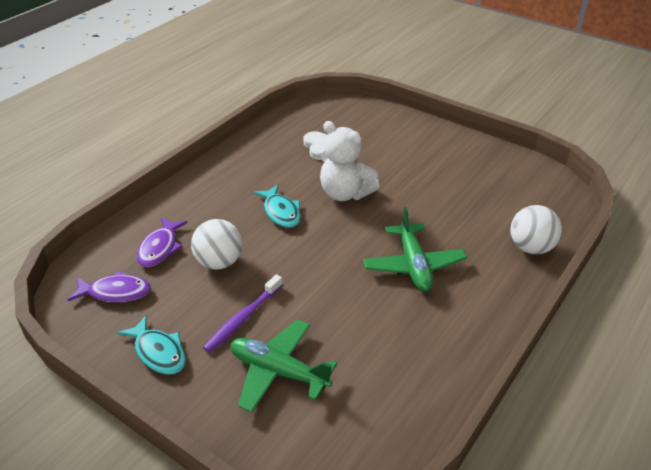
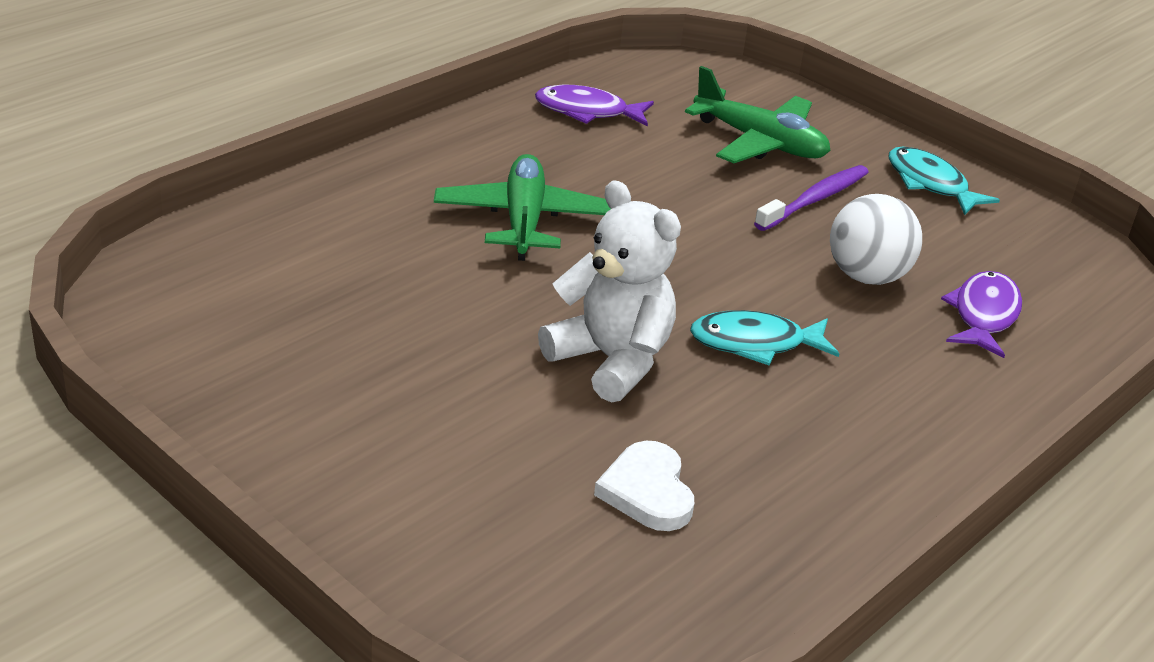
camera: 175 degrees left, 5 degrees down
(115, 292) = (1030, 261): purple fish -> purple fish (587, 112)
(281, 212) = (755, 343): turquoise fish -> turquoise fish turned 75 degrees counterclockwise
(531, 247) = (298, 212): white ball -> none

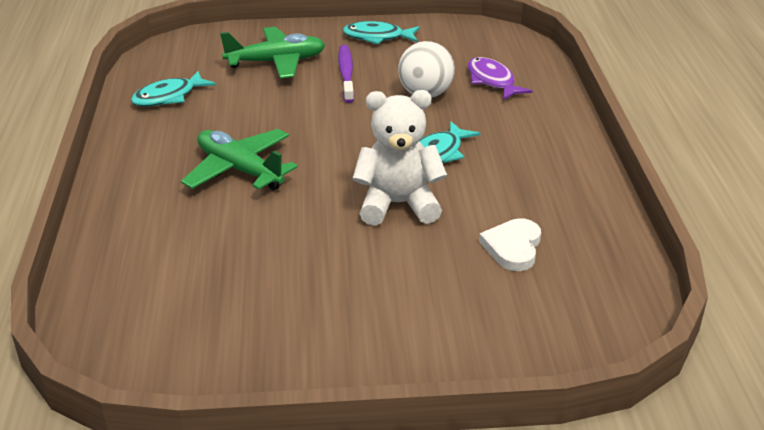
camera: 45 degrees left, 0 degrees up
(587, 112) = (168, 97): purple fish -> turquoise fish
(647, 491) = (513, 247): white heart -> white heart turned 75 degrees clockwise

